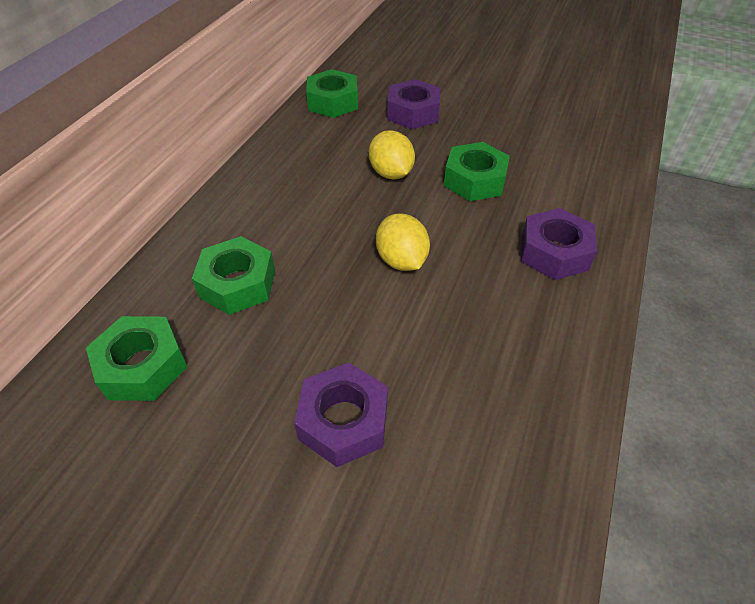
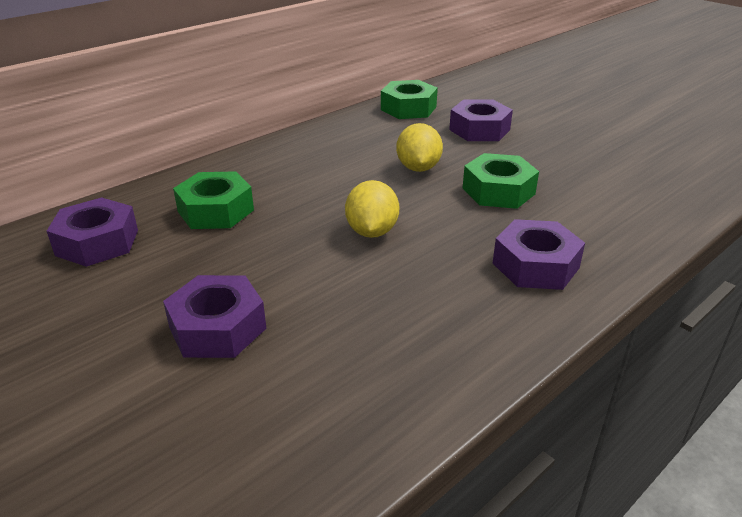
camera: 25 degrees right, 15 degrees down
(143, 366) = (97, 242): green nut -> purple nut

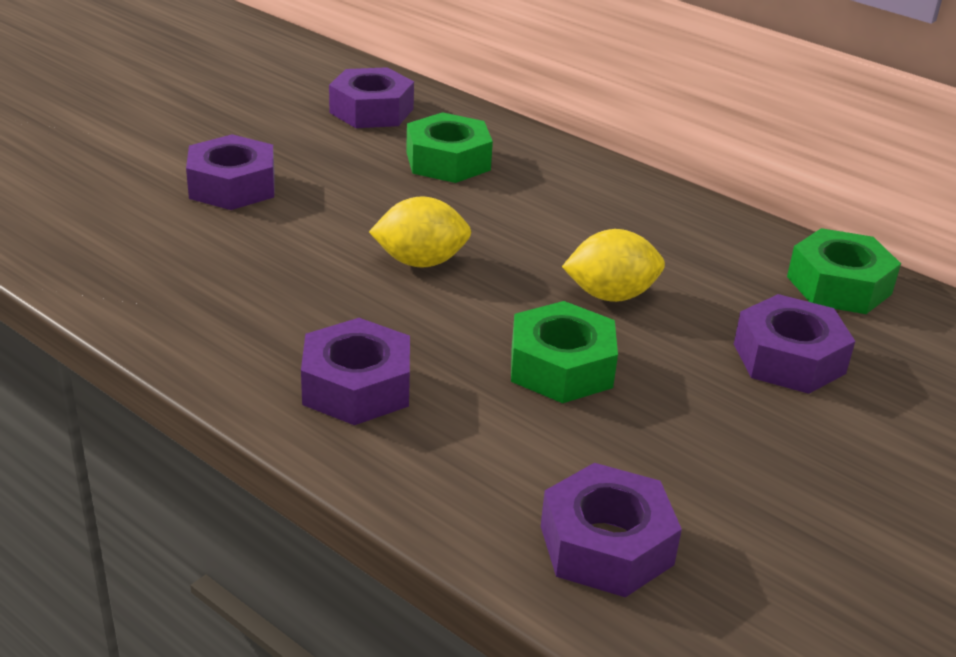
camera: 80 degrees right, 0 degrees up
(654, 194) = (606, 545): none -> purple nut

